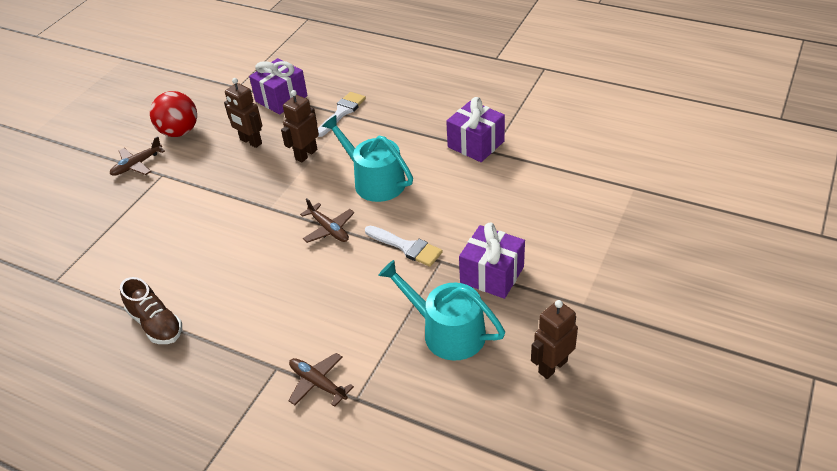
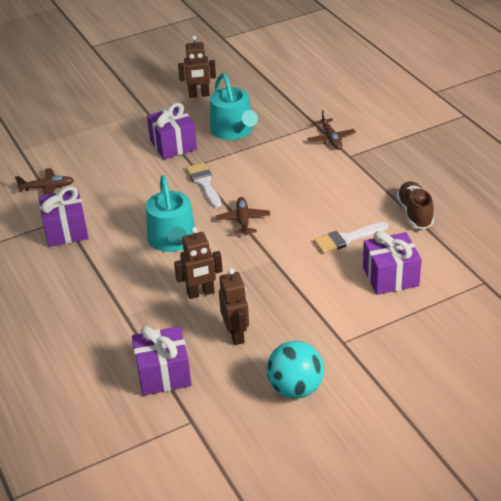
camera: 145 degrees left, 5 degrees down
(137, 164) = (361, 368): brown plane -> brown plane (47, 188)
(149, 243) = (390, 276): none -> purple gift
(179, 132) = (295, 388): red ball -> turquoise ball
(342, 112) = (127, 322): white brush -> white brush (347, 239)

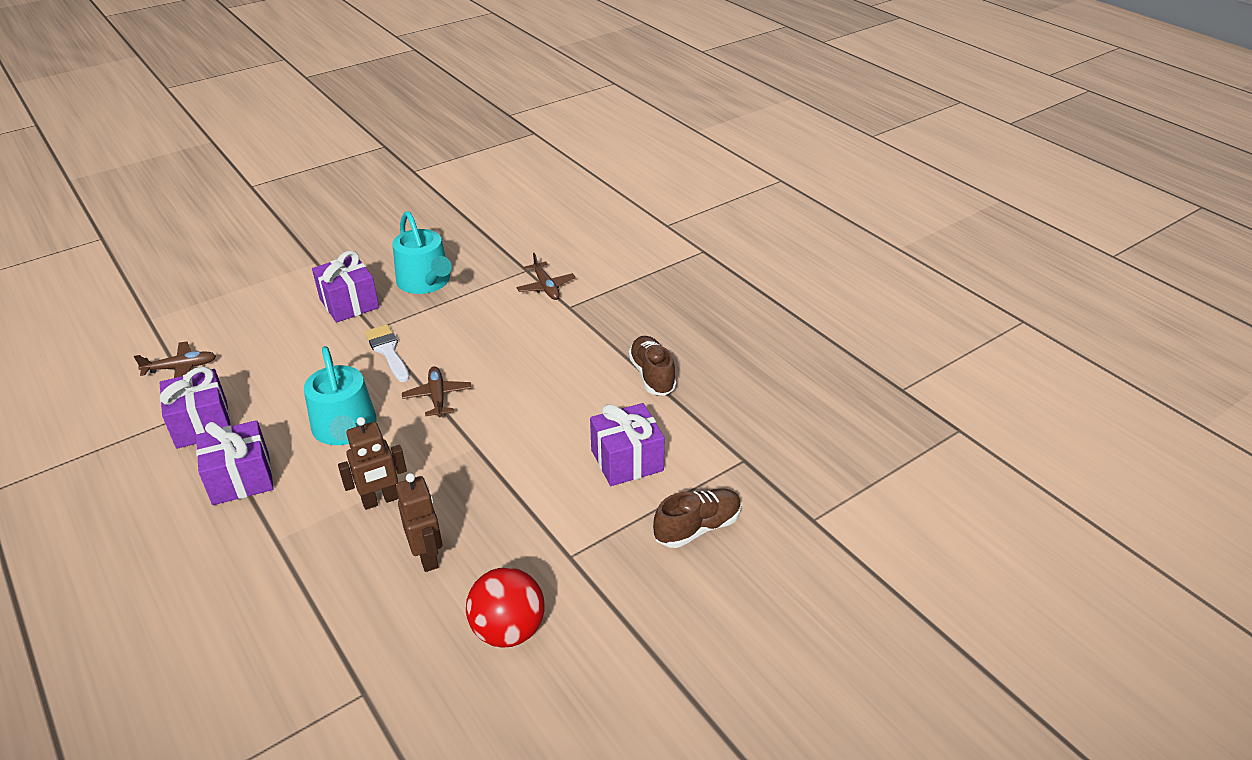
camera: 10 degrees left, 0 degrees up
(163, 374) = (326, 623): purple gift -> purple gift (241, 478)
(199, 95) = (383, 240): brown robot -> none
(295, 388) = (508, 630): turquoise ball -> red ball
(347, 239) = (569, 413): white brush -> none
(443, 329) = (697, 528): none -> brown shoe

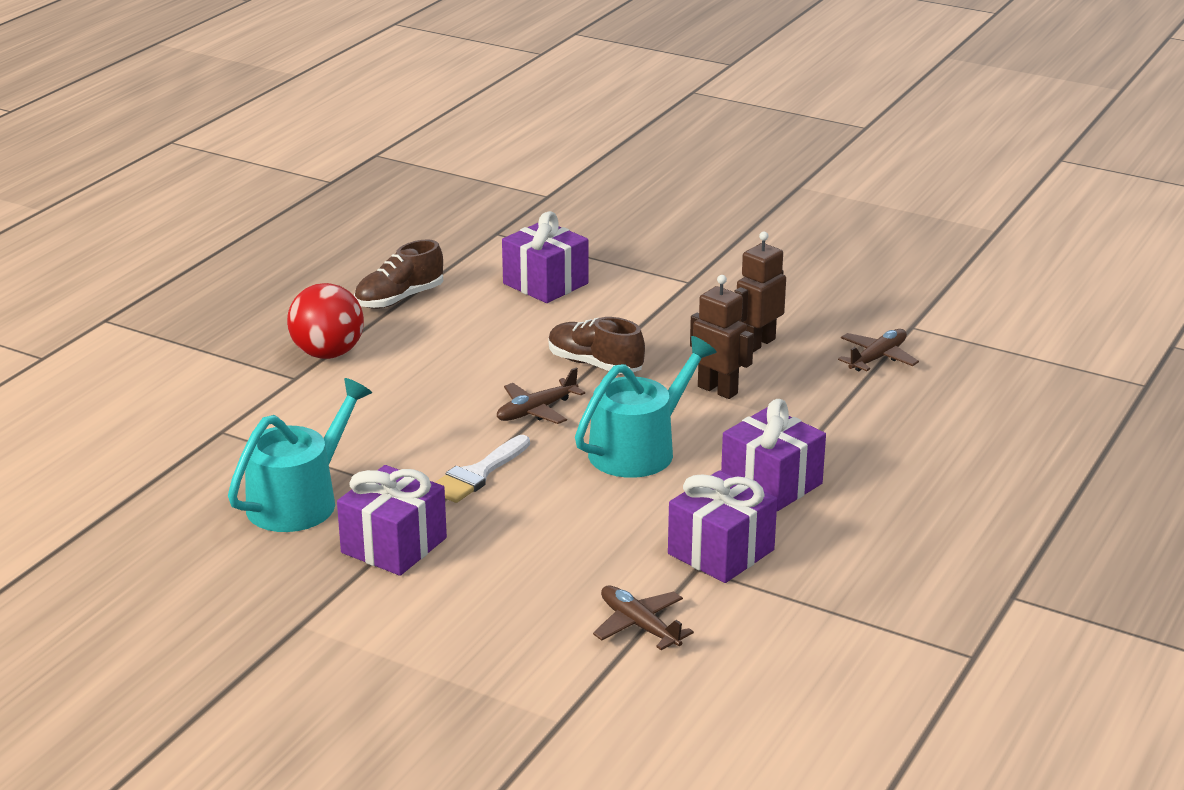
camera: 115 degrees left, 10 degrees down
(508, 630) = (790, 287): red ball -> red ball (328, 354)
(546, 287) = (257, 405): brown plane -> brown plane (877, 358)
(697, 528) = (602, 237): brown shoe -> brown shoe (595, 364)

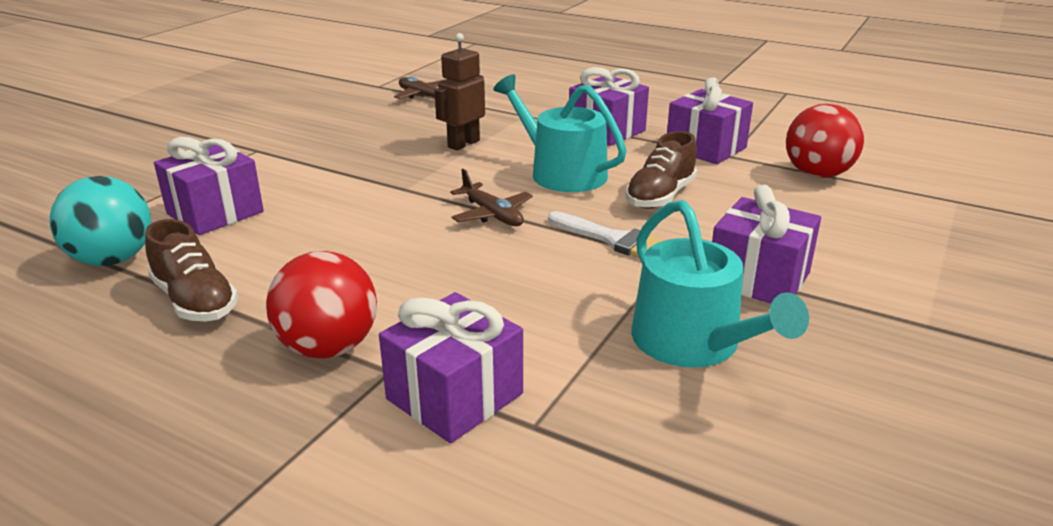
camera: 90 degrees left, 0 degrees up
(260, 402) = (454, 396): none -> purple gift
(299, 500) = (693, 343): turquoise watering can -> turquoise watering can turned 150 degrees counterclockwise
(465, 259) = (113, 260): none -> turquoise ball
(595, 364) = (406, 189): brown shoe -> brown shoe (660, 196)
(639, 626) = (817, 174): brown plane -> red ball
(758, 343) = (387, 129): brown robot -> none

